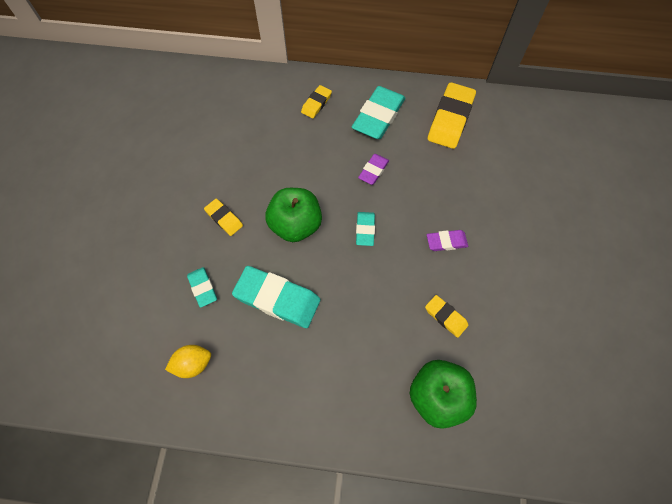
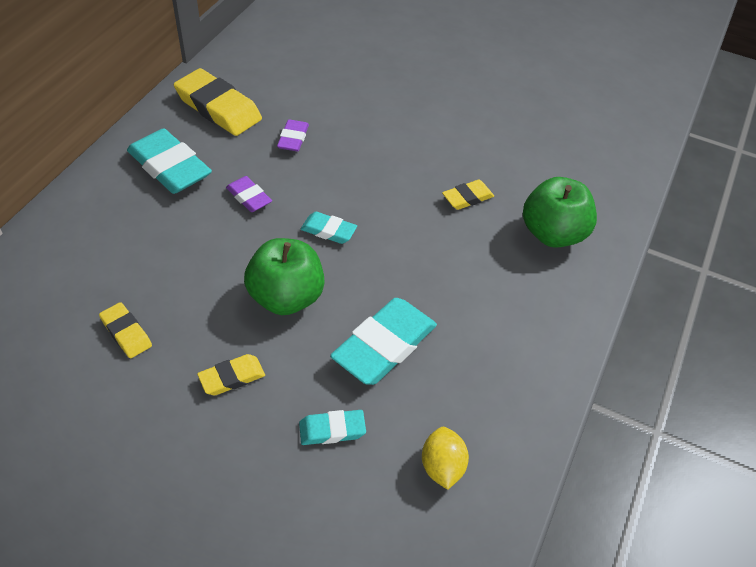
camera: 75 degrees left, 15 degrees down
(316, 104) = (103, 221): yellow eraser -> yellow eraser (126, 333)
(446, 242) = (379, 167): purple eraser -> purple eraser (293, 138)

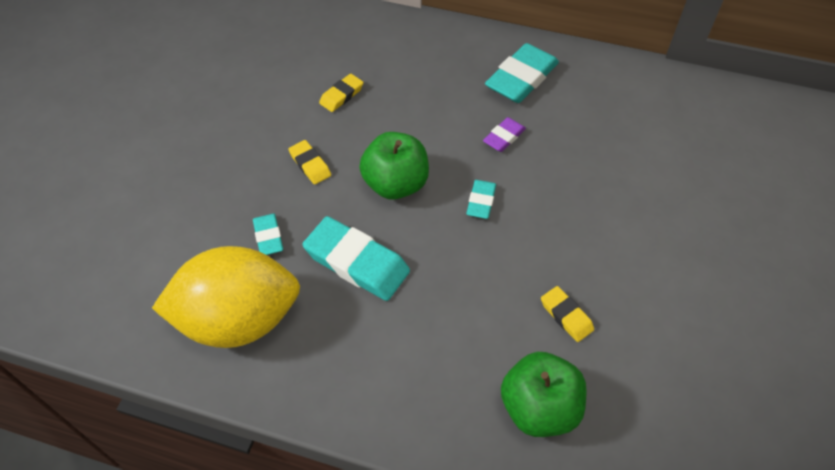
camera: 85 degrees right, 5 degrees up
(218, 108) = (612, 92): yellow eraser -> none
(293, 138) = (594, 154): purple eraser -> none
(442, 467) = (239, 319): yellow lemon -> yellow lemon, size x2.44

